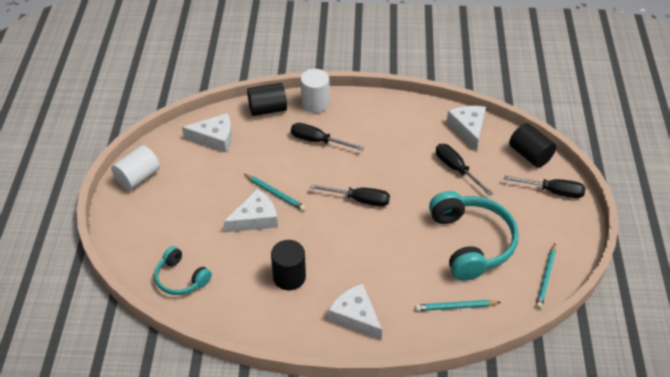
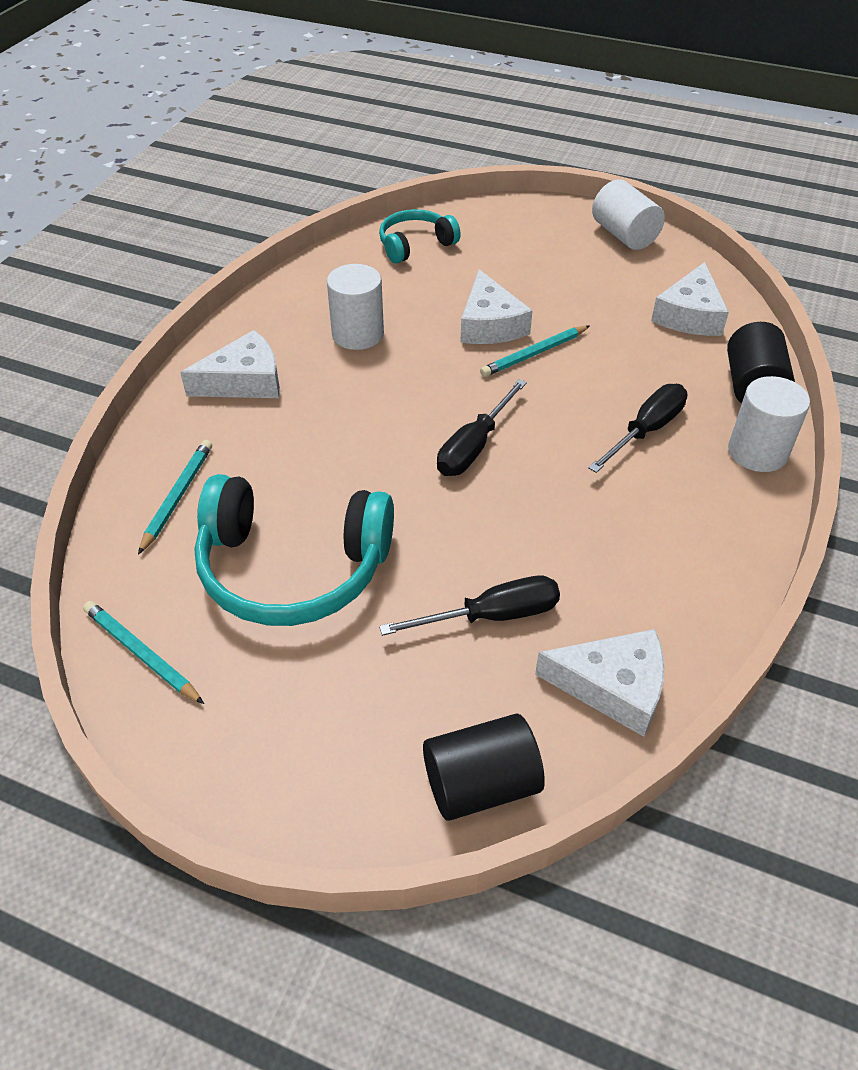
camera: 110 degrees right, 0 degrees up
(289, 277) = (357, 334): black cylinder -> white cylinder
(552, 191) = (345, 778): black screwdriver -> none

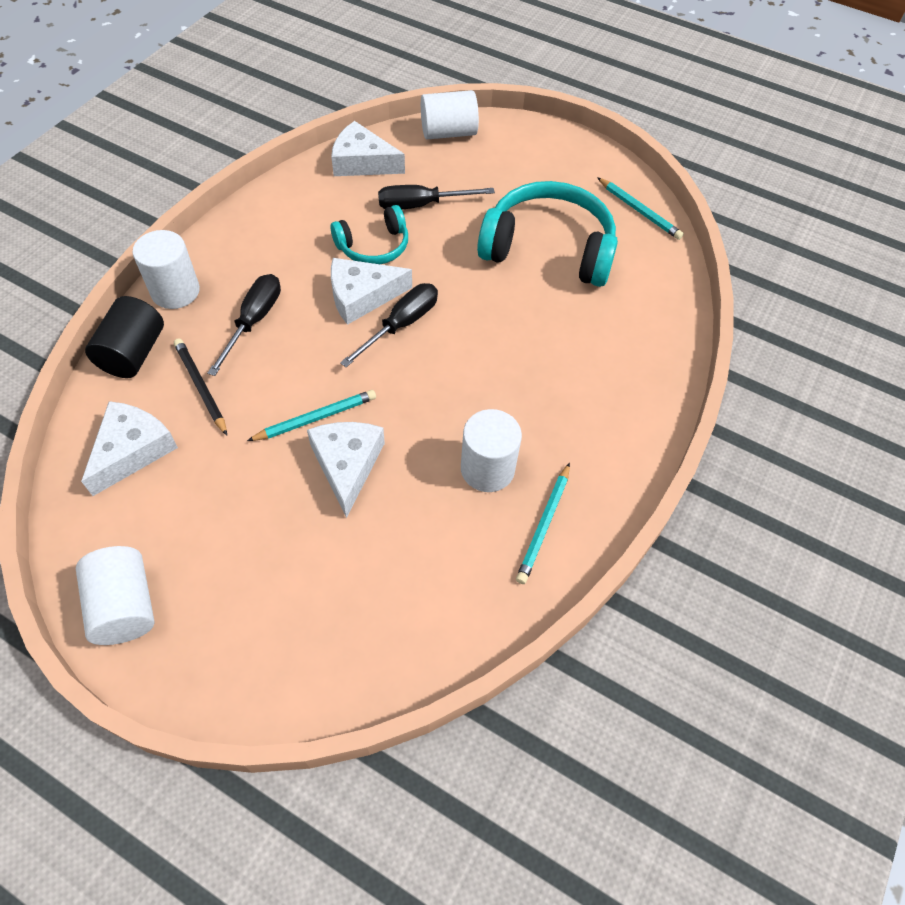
camera: 175 degrees left, 10 degrees up
(177, 496) = (638, 311): turquoise pencil -> turquoise pencil (544, 525)
(244, 381) = (599, 420): white cheese -> white cheese (362, 296)
(415, 245) = (401, 622): turquoise headphones -> turquoise headphones (374, 246)
(480, 784) = (448, 133): black cylinder -> white cylinder
(646, 430) = (253, 321): black screwdriver -> black screwdriver turned 150 degrees clockwise
(662, 366) = (201, 387): none -> black pencil

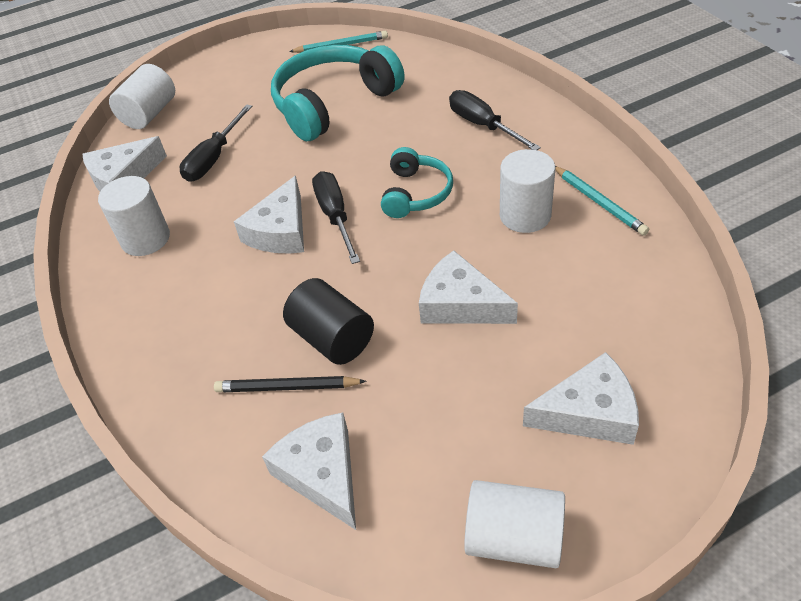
camera: 50 degrees left, 10 degrees down
(133, 353) = (194, 434): black cylinder -> black cylinder (332, 338)
(175, 291) = (144, 371): white cylinder -> white cylinder (145, 239)
(253, 321) = (240, 319): black screwdriver -> black screwdriver (483, 125)
(272, 615) = (589, 412): none -> white cheese
(316, 418) = (392, 309): turquoise pencil -> none
(374, 246) = (230, 204): turquoise headphones -> turquoise headphones (416, 193)

